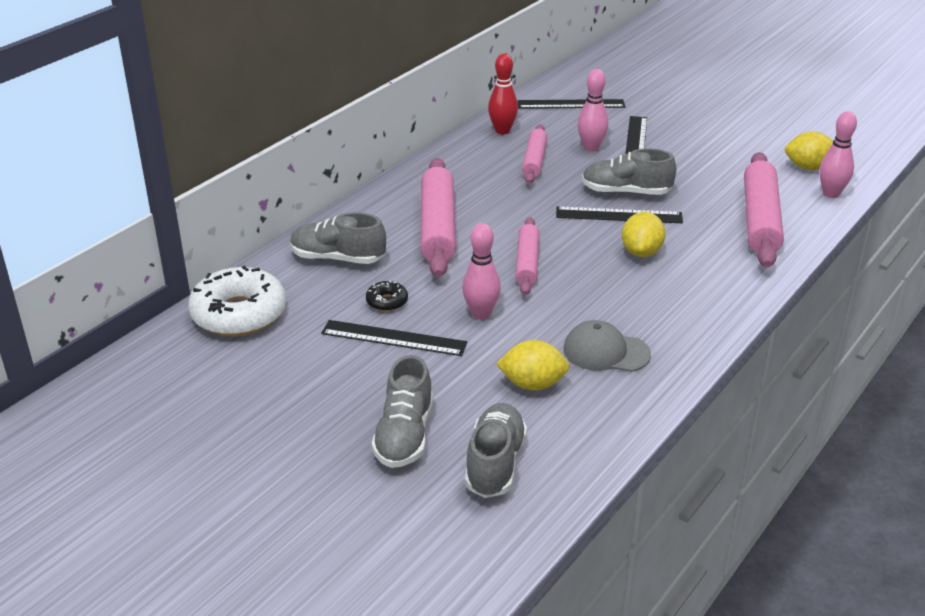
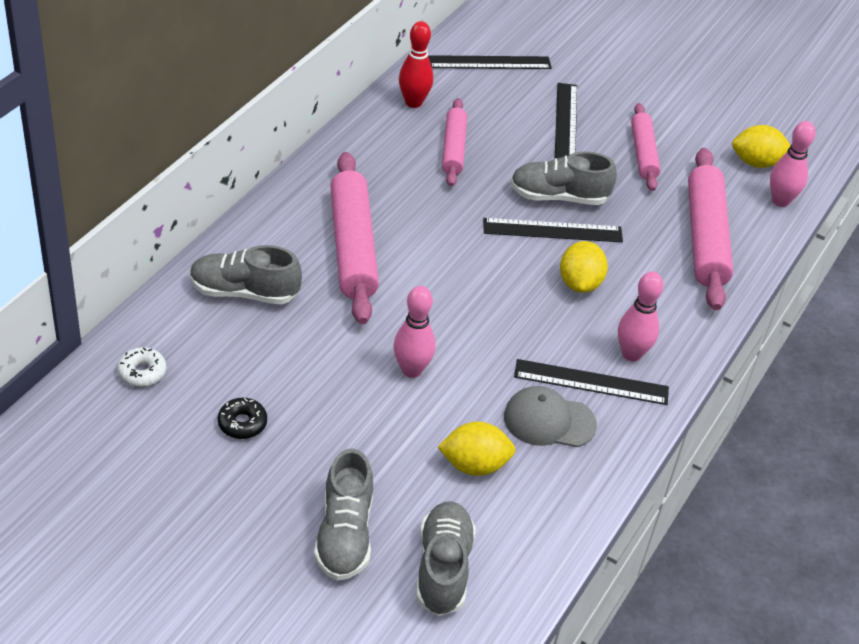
camera: 10 degrees left, 10 degrees up
(239, 314) = (142, 372): white donut -> white donut, size x0.45
(387, 302) = (306, 354): black donut -> black donut (242, 423)
(394, 338) = (319, 404): black ruler -> black ruler (591, 382)
(527, 263) = (456, 298): pink rolling pin -> pink rolling pin (643, 153)
(591, 148) = (516, 130): pink bowling pin -> pink bowling pin (631, 354)

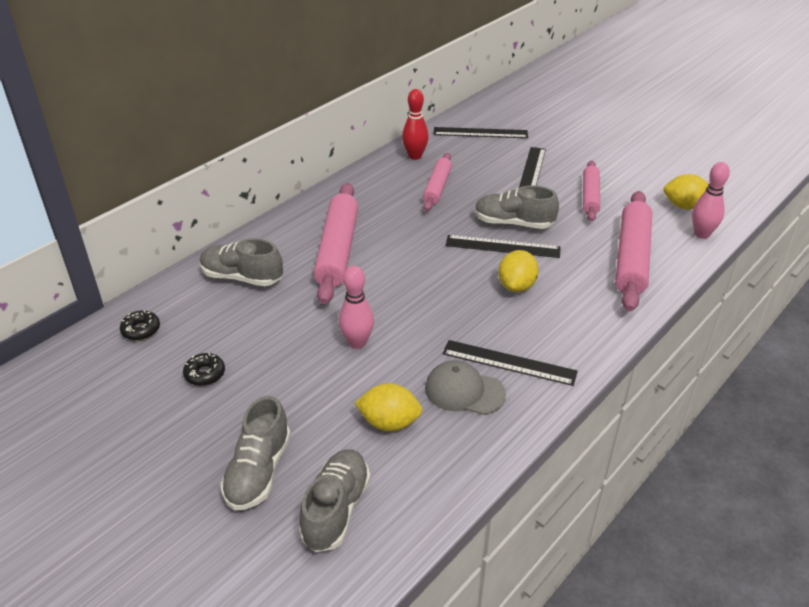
camera: 15 degrees right, 5 degrees down
(142, 372) = (141, 330): white donut -> black donut
(631, 354) = (549, 343): pink bowling pin -> none

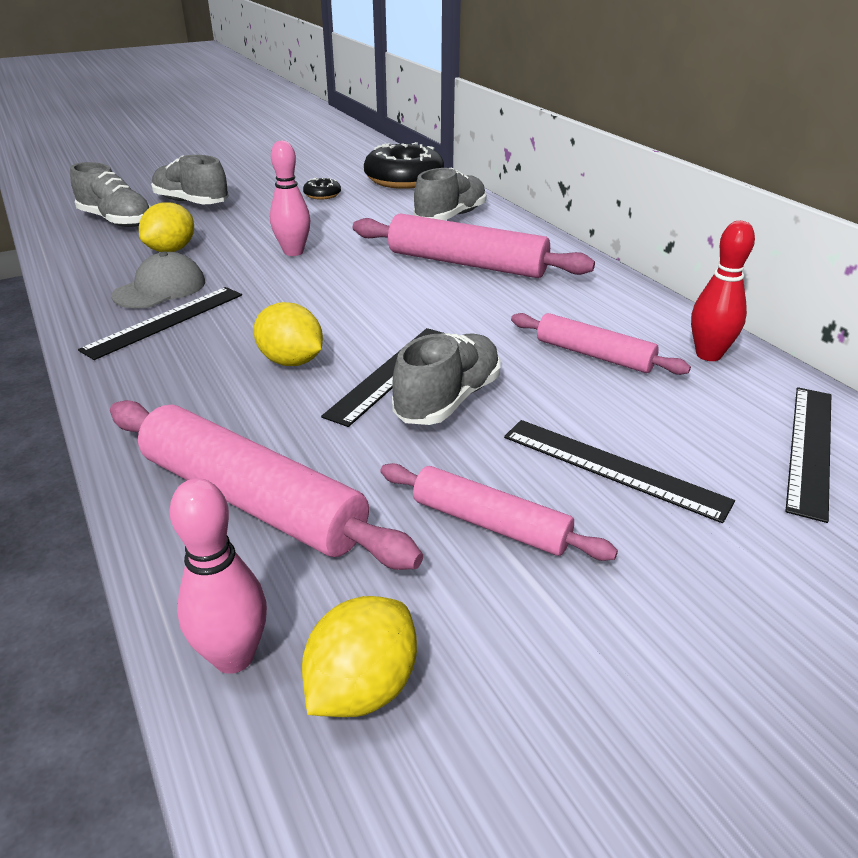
camera: 110 degrees right, 5 degrees down
(141, 330) = (404, 179): black donut -> black donut, size x2.23

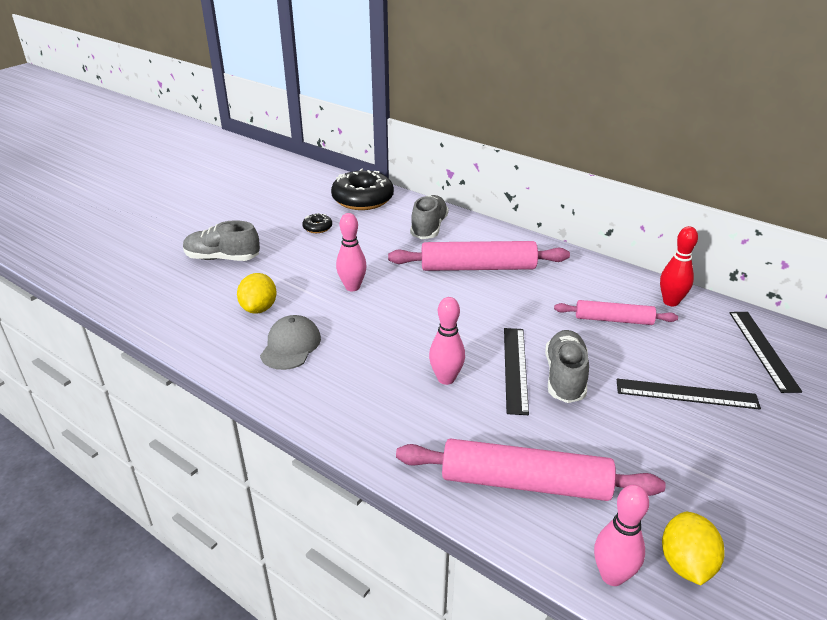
camera: 25 degrees left, 0 degrees up
(116, 221) = (181, 291): grey shoe -> none
(165, 321) = (327, 372): black ruler -> none
(291, 361) = (446, 378): yellow lemon -> pink bowling pin
(490, 524) = (659, 450): pink rolling pin -> none

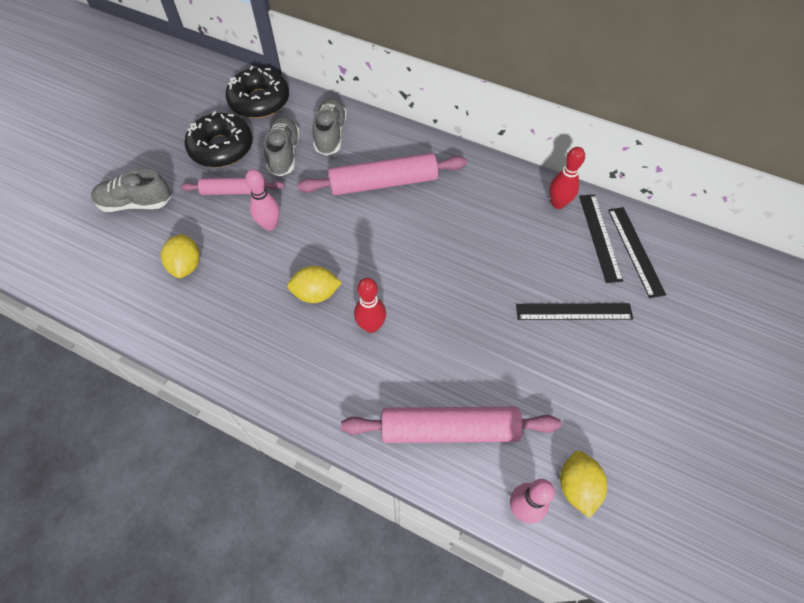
camera: 10 degrees left, 25 degrees up
(291, 346) = (226, 308): grey cap -> none
(317, 227) = (221, 148): black donut -> black donut, size x2.23
(390, 345) = (316, 293): none -> yellow lemon
(446, 378) = (371, 326): pink bowling pin -> red bowling pin
(515, 369) = (429, 305): black ruler -> black ruler (599, 237)
(565, 377) = (472, 308): grey shoe -> grey shoe (284, 154)
(613, 320) = (510, 233): pink rolling pin -> pink rolling pin (234, 191)

